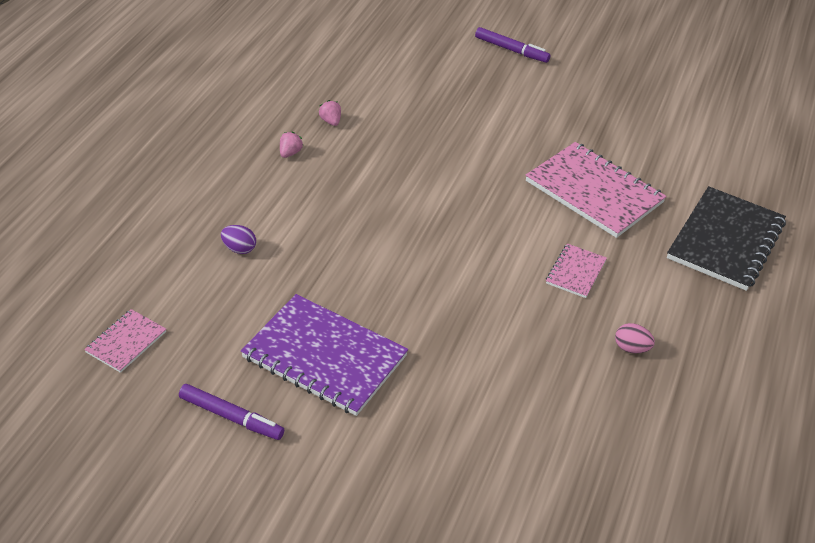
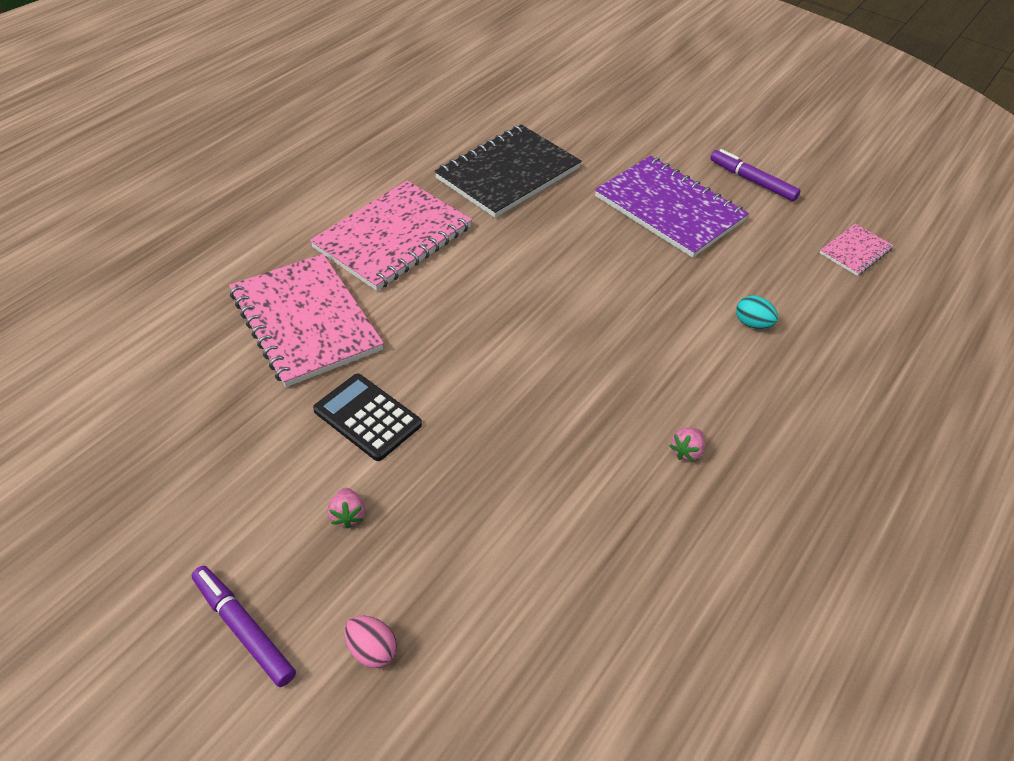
camera: 165 degrees left, 5 degrees up
(239, 249) = (752, 324): purple egg -> turquoise egg
(330, 121) = (619, 503): pink strawberry -> pink strawberry (347, 515)
(509, 141) = (367, 417): none -> black calculator
(576, 272) = (393, 237): pink notebook -> pink notebook, size x2.03
(631, 348) = (387, 168): pink egg -> pink egg (371, 650)
(725, 240) = (203, 240): black notebook -> black notebook (508, 173)

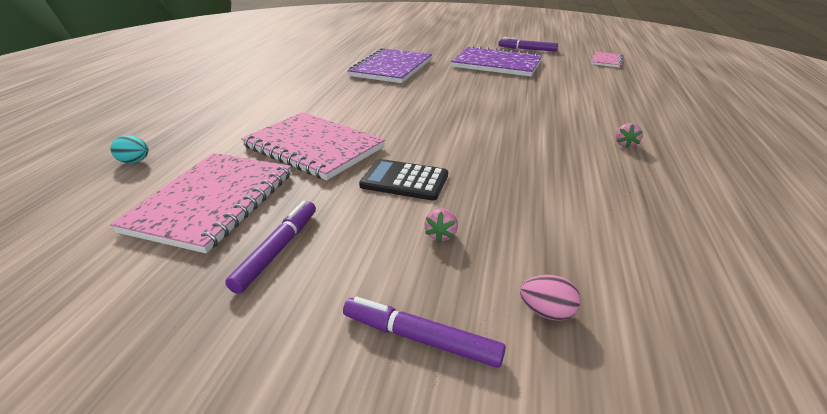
camera: 20 degrees left, 15 degrees down
(185, 473) = (277, 250): none -> purple marker
(347, 515) = (441, 235): pink strawberry -> pink strawberry turned 45 degrees clockwise
(393, 237) = (343, 102): pink notebook -> pink notebook (212, 201)
(508, 173) = (392, 68): black notebook -> purple notebook
(752, 324) = (592, 92): turquoise egg -> turquoise egg (134, 161)

